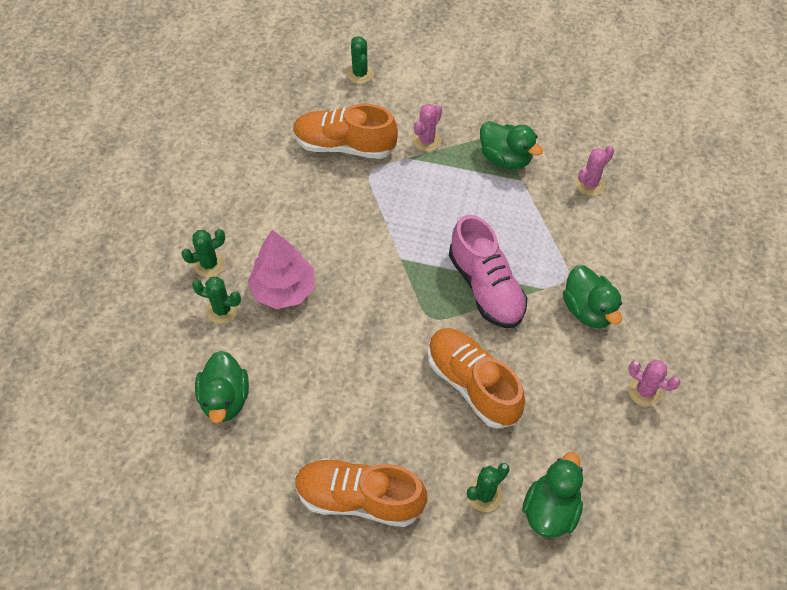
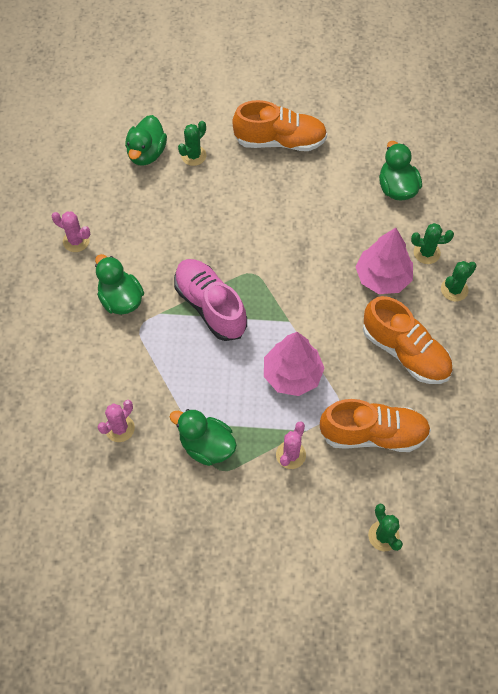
camera: 170 degrees right, 5 degrees up
(410, 206) = (292, 374): none -> pink tree
(472, 384) = (211, 226): orange shoe -> orange shoe (405, 352)

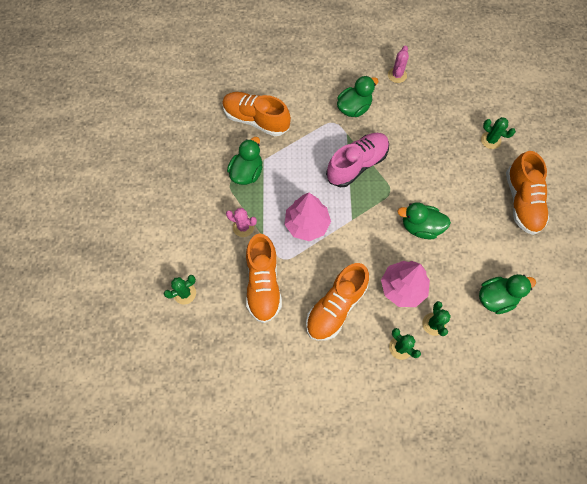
camera: 85 degrees right, 5 degrees up
(119, 428) = (256, 120): pink cactus -> orange shoe
(146, 153) = (484, 109): green duck -> green duck (420, 227)

